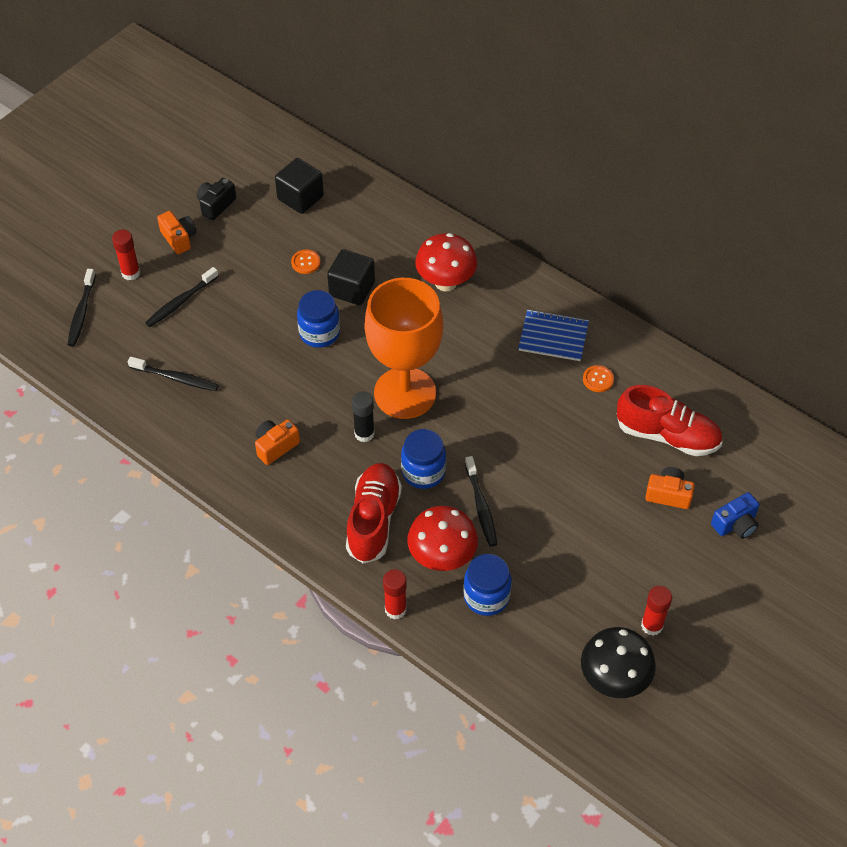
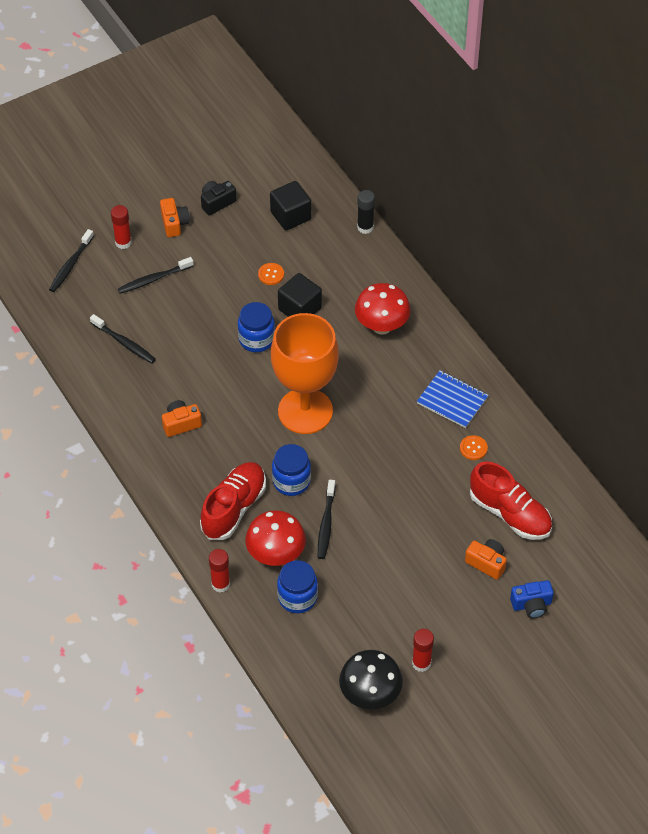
camera: 20 degrees right, 0 degrees up
(364, 434) = (257, 435): black glue stick -> black glue stick (365, 227)

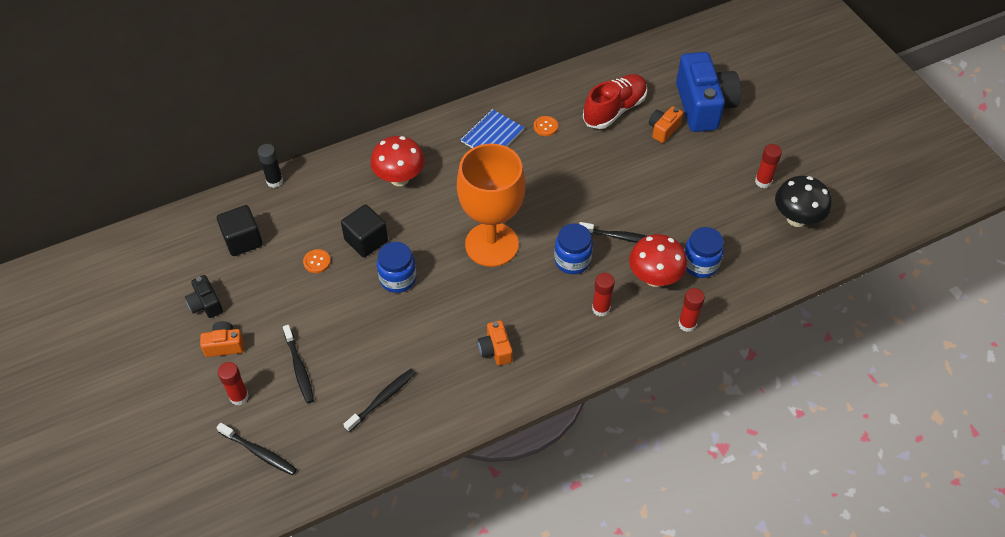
camera: 85 degrees left, 0 degrees up
(234, 508) = (600, 309): red shoe -> red glue stick
(531, 605) = (703, 106): blue camera -> blue camera, size x2.14

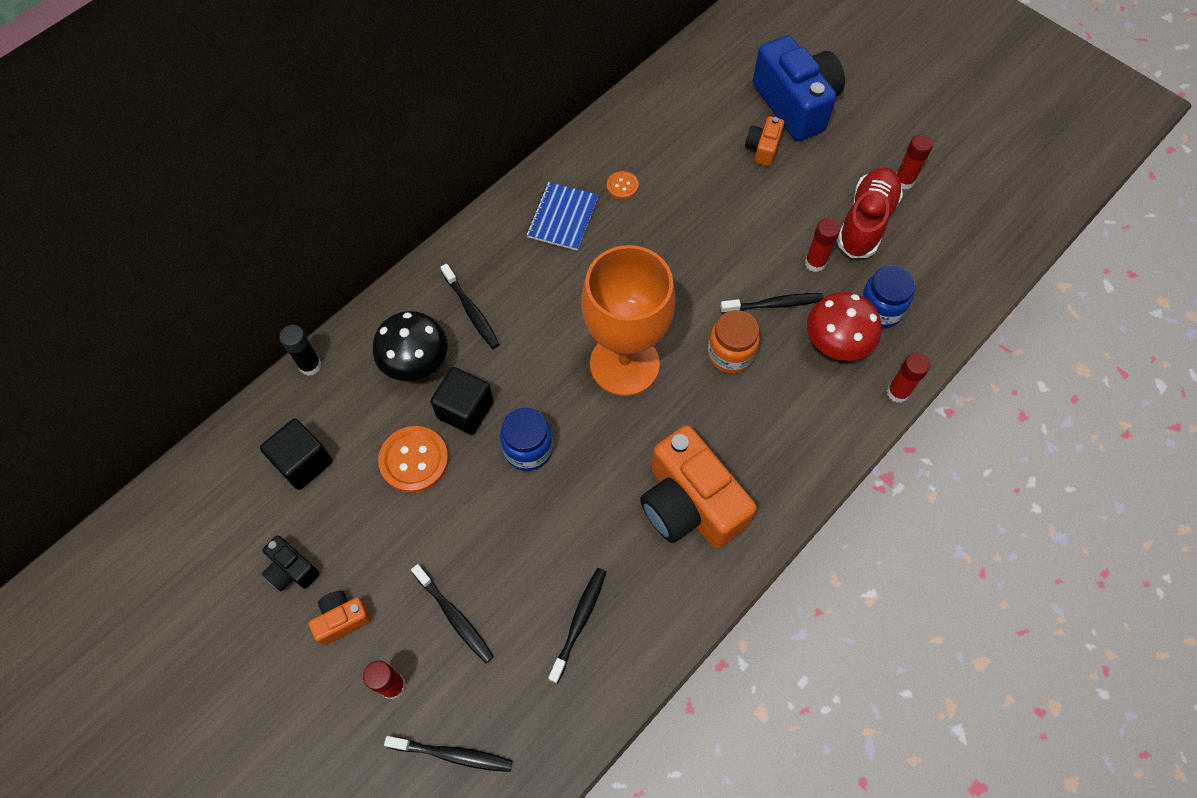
camera: 20 degrees left, 10 degrees up
(317, 262) = (414, 460): orange button -> orange button, size x1.88
(399, 178) = (471, 311): red mushroom -> black toothbrush
(495, 349) = (689, 504): orange camera -> orange camera, size x2.14
(572, 260) = (730, 354): blue jar -> orange jar
(600, 309) = (790, 406): red glue stick -> red glue stick (815, 263)
(614, 110) = (695, 139): red shoe -> red shoe (865, 222)
(796, 219) = (960, 217): black mushroom -> black mushroom (416, 364)

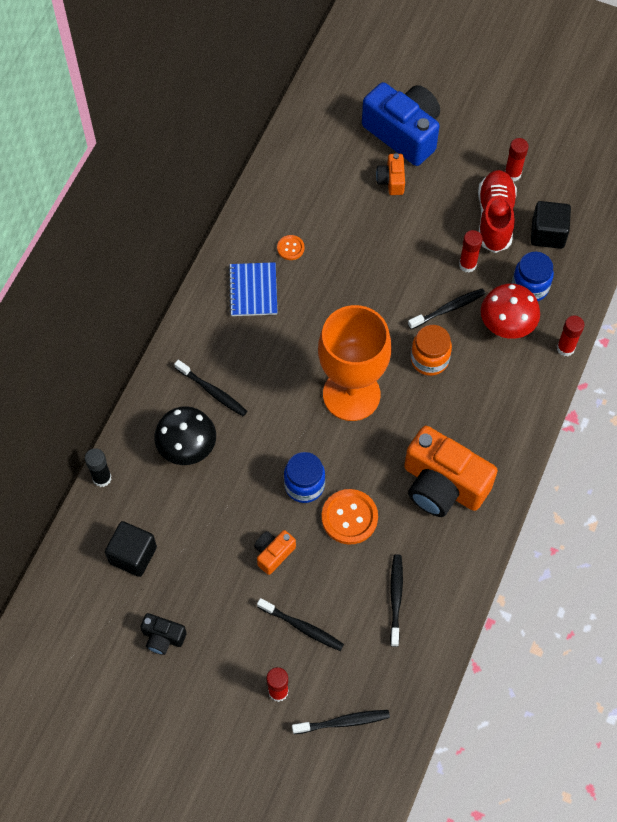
camera: 20 degrees left, 0 degrees up
(342, 619) = (219, 659): orange camera -> orange camera (273, 553)
(414, 460) = (219, 524): orange button -> orange button (349, 517)
(465, 410) = (242, 471): black cube -> black cube (547, 234)

